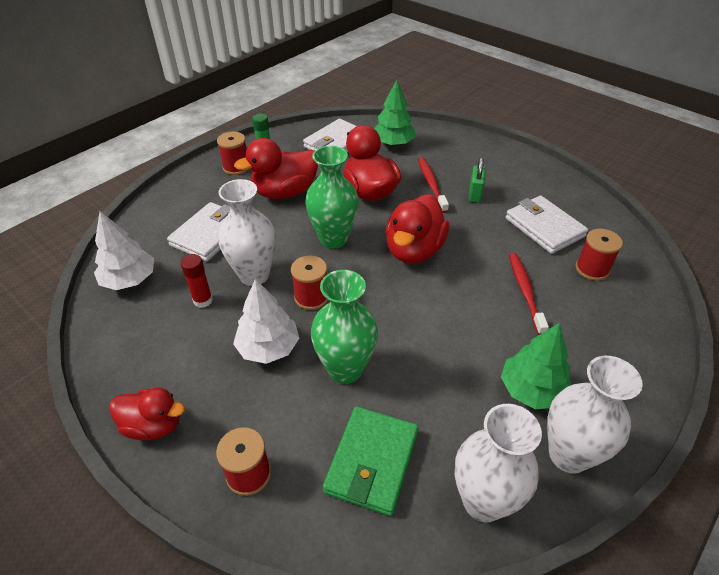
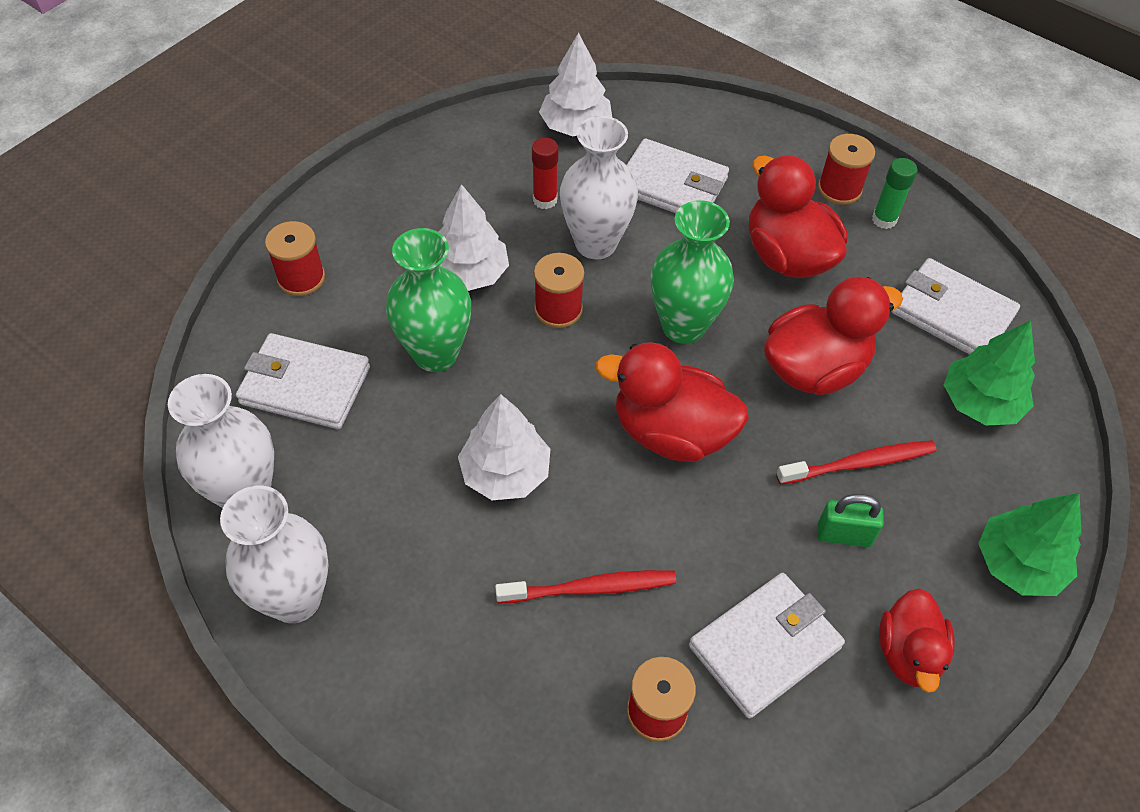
camera: 85 degrees right, 10 degrees up
(153, 425) = (365, 193): red duck -> red duck (908, 653)
(372, 461) = (305, 385): green wallet -> white wallet
(448, 329) = (505, 473): none -> white tree
(531, 390) = (397, 569): green tree -> green tree (1018, 564)

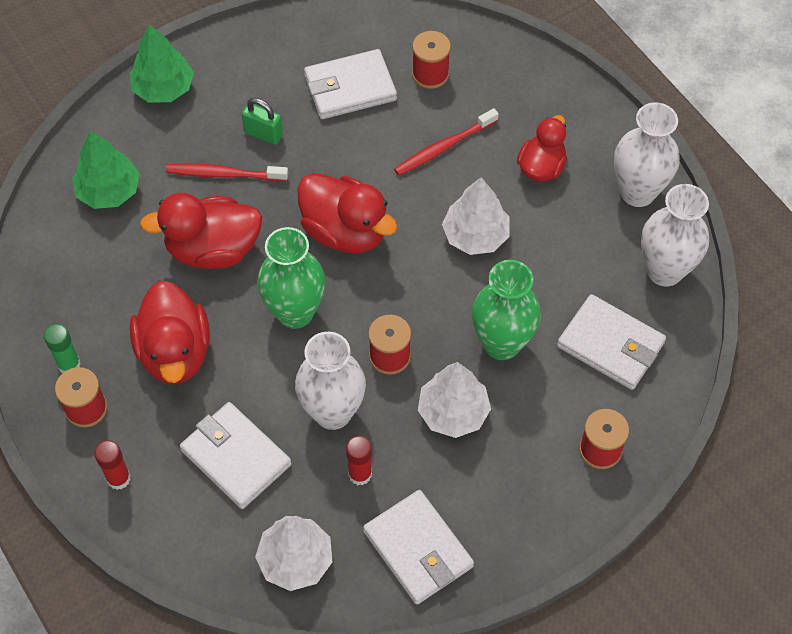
camera: 160 degrees left, 5 degrees up
(590, 588) = (443, 147): red toothbrush -> red toothbrush turned 45 degrees counterclockwise
(770, 145) = (118, 478): none -> red glue stick
(908, 653) = (266, 62): red duck -> red duck (541, 167)
(952, 314) = (77, 263): white wallet -> white wallet (418, 549)

